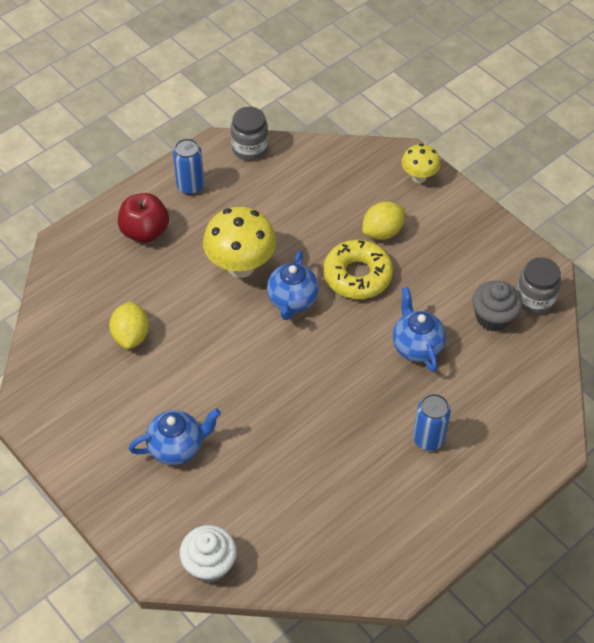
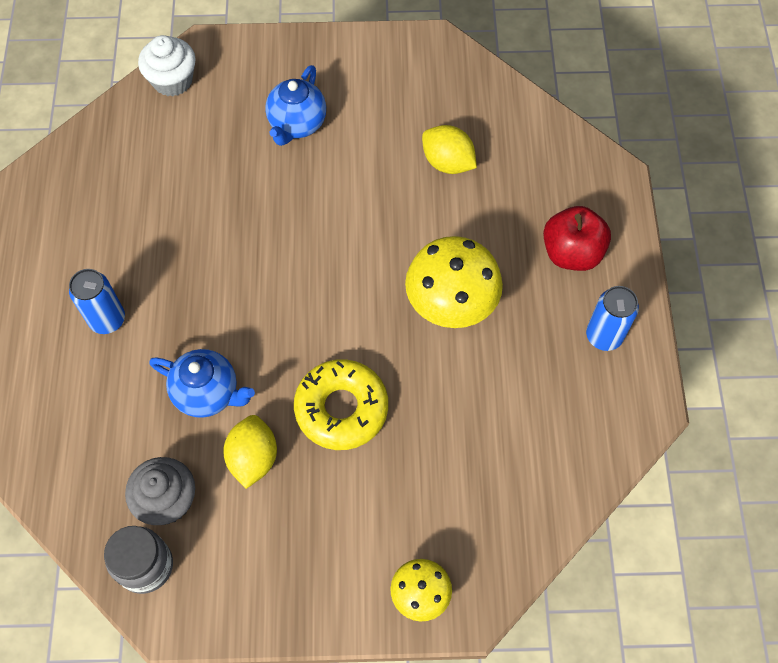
camera: 130 degrees right, 10 degrees up
(250, 148) = (617, 438): grey jar -> none
(292, 301) = (365, 322): blue teapot -> none
(382, 232) = (375, 483): yellow lemon -> yellow lemon (253, 458)

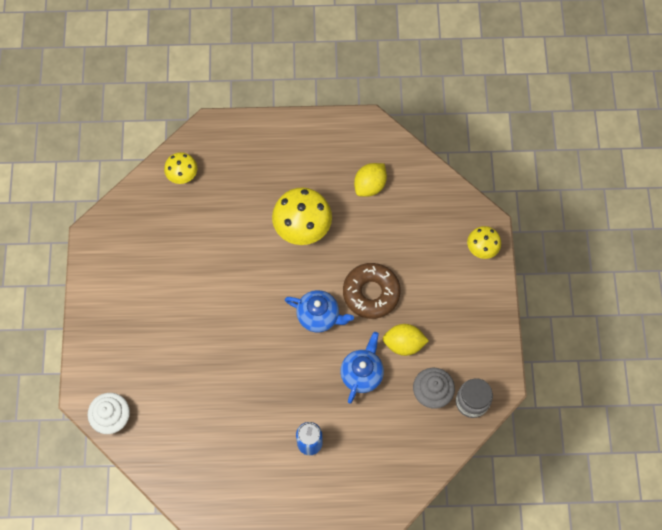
camera: 90 degrees left, 5 degrees up
(297, 124) = (157, 327): blue teapot -> blue teapot (319, 316)
(341, 409) = (371, 293): yellow donut -> brown donut
(447, 162) = (194, 228): yellow lemon -> yellow lemon (370, 185)
(531, 145) = (183, 176): none -> yellow mushroom
(571, 253) = (265, 157): red apple -> none
(604, 336) = (322, 143): blue can -> none

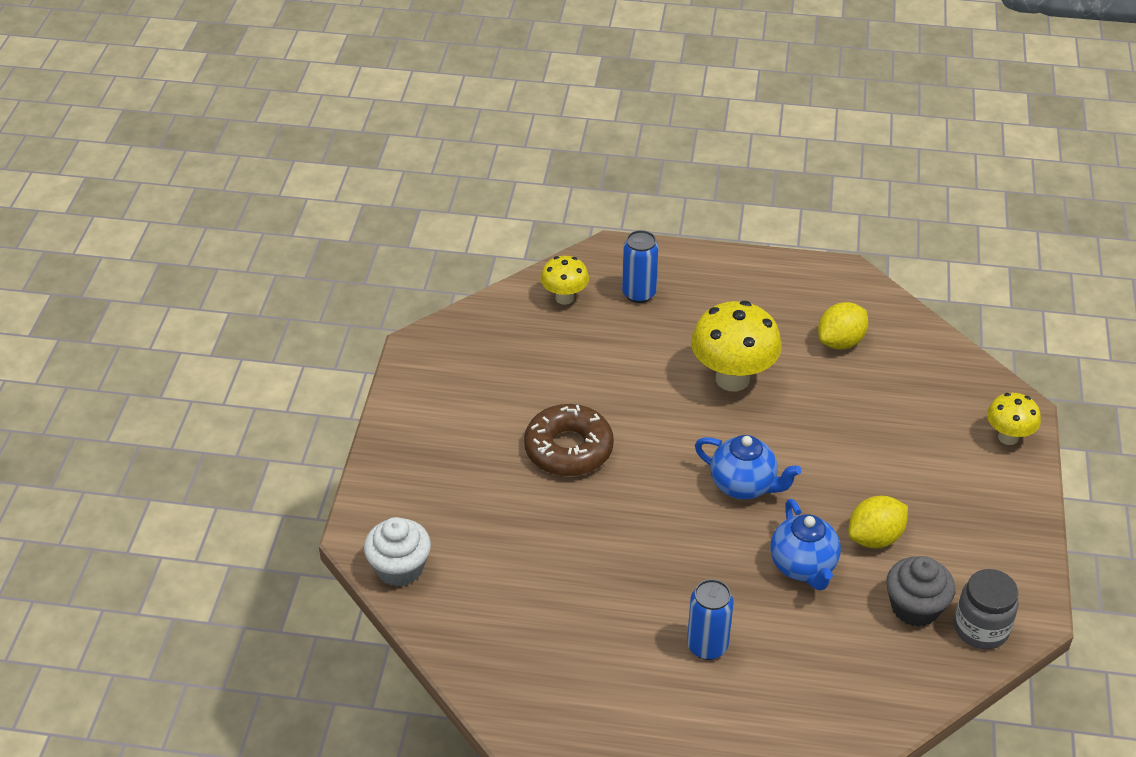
camera: 10 degrees right, 25 degrees down
(232, 164) = (639, 294): none -> blue can
(362, 374) = (803, 567): blue teapot -> blue teapot turned 135 degrees clockwise
(371, 293) = (829, 468): brown donut -> brown donut (568, 449)
(404, 344) = (875, 538): yellow lemon -> yellow lemon turned 45 degrees counterclockwise

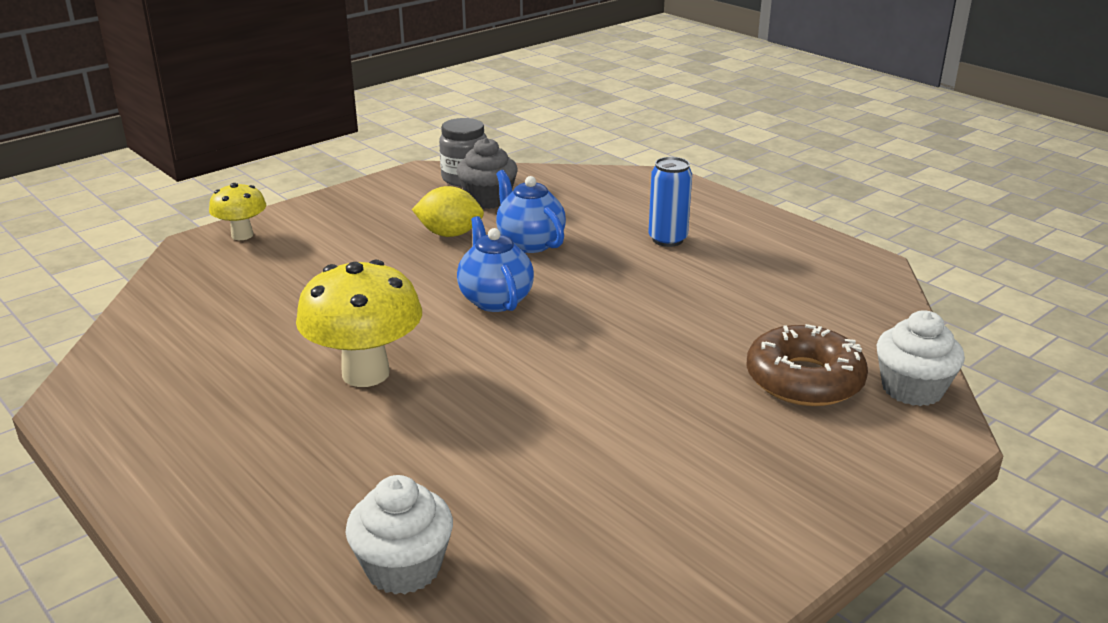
camera: 140 degrees left, 15 degrees down
(564, 298) = (403, 567): yellow mushroom -> white cupcake
(568, 449) = (621, 399): brown donut -> brown donut (804, 379)
(639, 294) = (307, 514): blue can -> none
(803, 567) = (530, 243): blue teapot -> blue teapot turned 60 degrees counterclockwise
(840, 342) = (213, 349): yellow lemon -> none

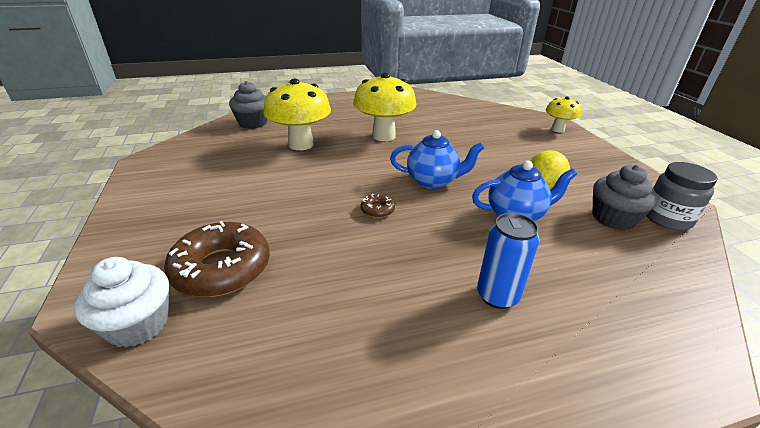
camera: 115 degrees right, 5 degrees up
(403, 567) = (253, 123): white cupcake -> grey cupcake
(466, 450) = (301, 144): none -> yellow mushroom
(600, 321) = (377, 210): none -> brown donut

